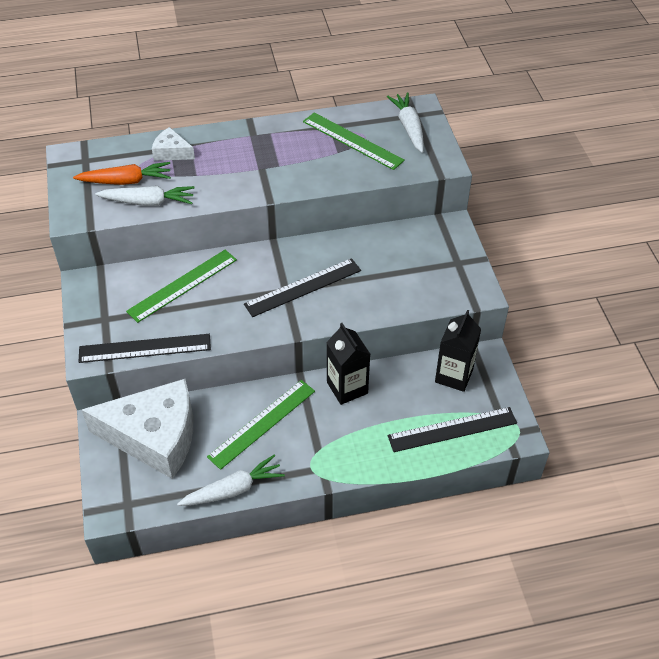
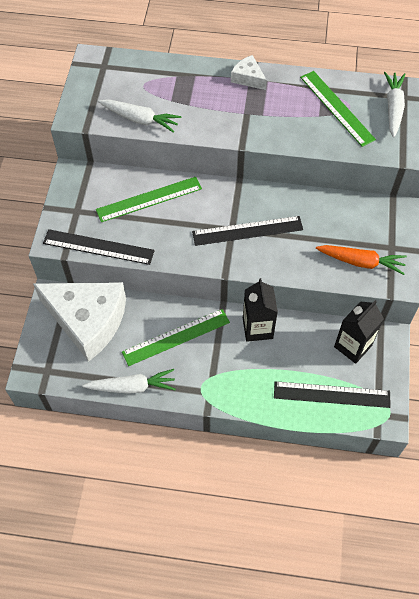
camera: 20 degrees right, 10 degrees up
(126, 181) = (129, 95): orange carrot -> orange carrot (361, 262)
(171, 152) = (177, 77): white cheese -> white cheese (248, 78)

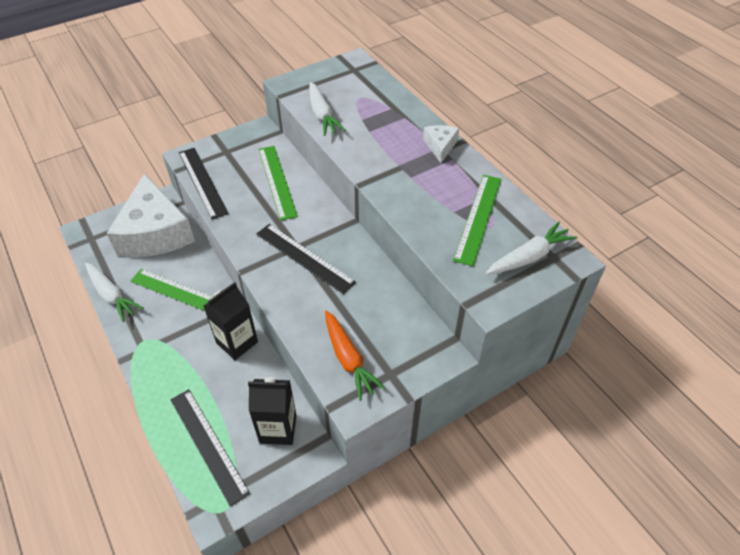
camera: 50 degrees right, 10 degrees down
(149, 199) = (277, 181): green ruler -> green ruler turned 45 degrees clockwise

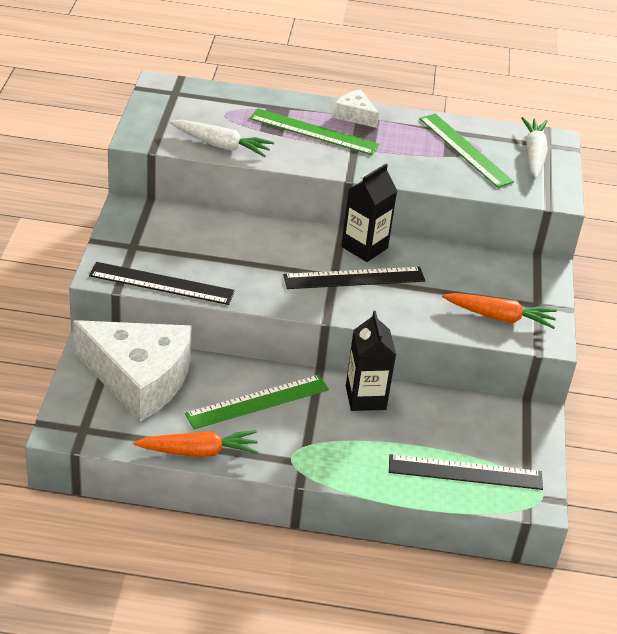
camera: 55 degrees left, 10 degrees down
(112, 296) = (199, 451): white carrot -> orange carrot
(277, 181) = (227, 240): green ruler -> green ruler (313, 132)
(278, 429) = (491, 422): black carton -> black carton (364, 247)

